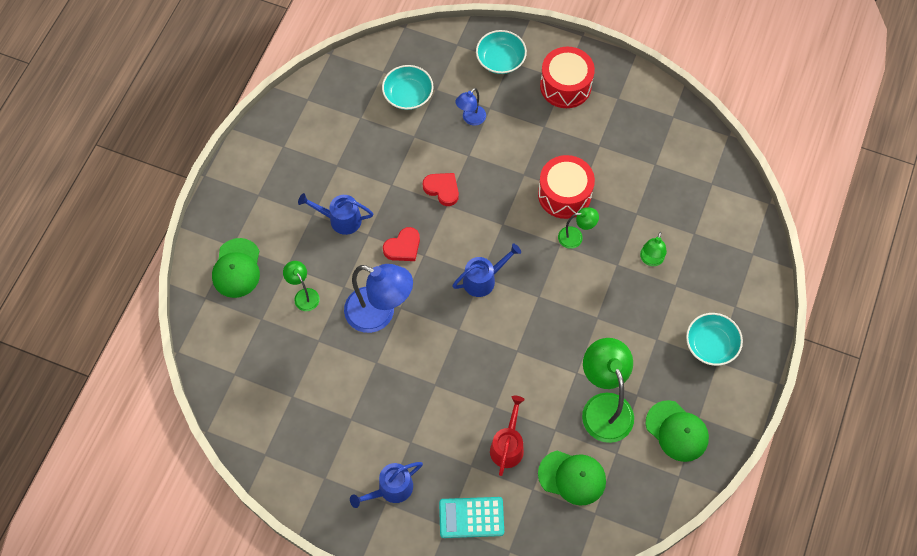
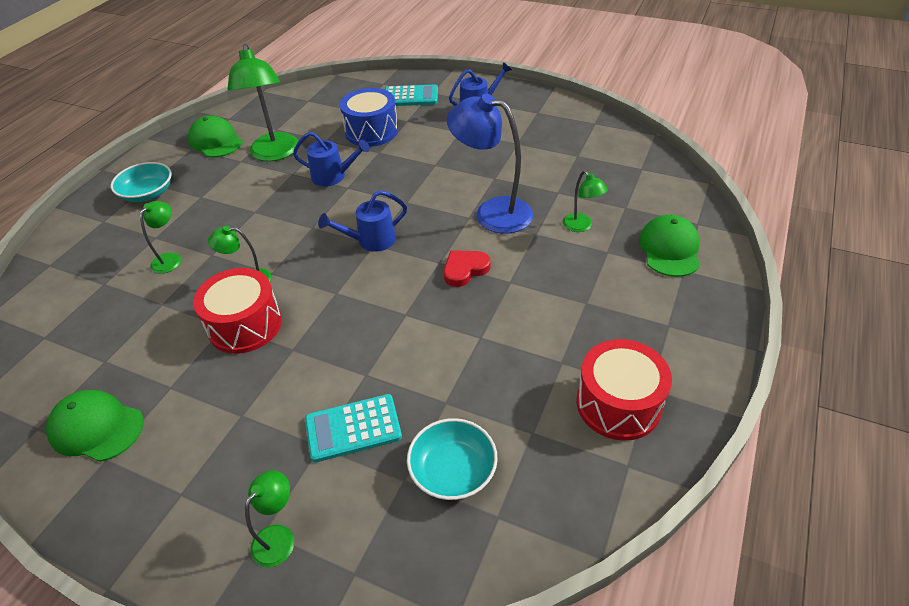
camera: 175 degrees left, 20 degrees down
(340, 219) = (548, 297): blue watering can -> blue watering can (334, 176)
(442, 189) = (409, 331): red heart -> none
(470, 119) = (353, 428): blue lamp -> turquoise calculator
(500, 60) = (279, 537): turquoise bowl -> green lamp
(508, 445) = (371, 131): red watering can -> blue drum
(565, 86) = (181, 483): red drum -> red drum (618, 404)
(572, 477) = (320, 116): green cap -> green cap (96, 427)

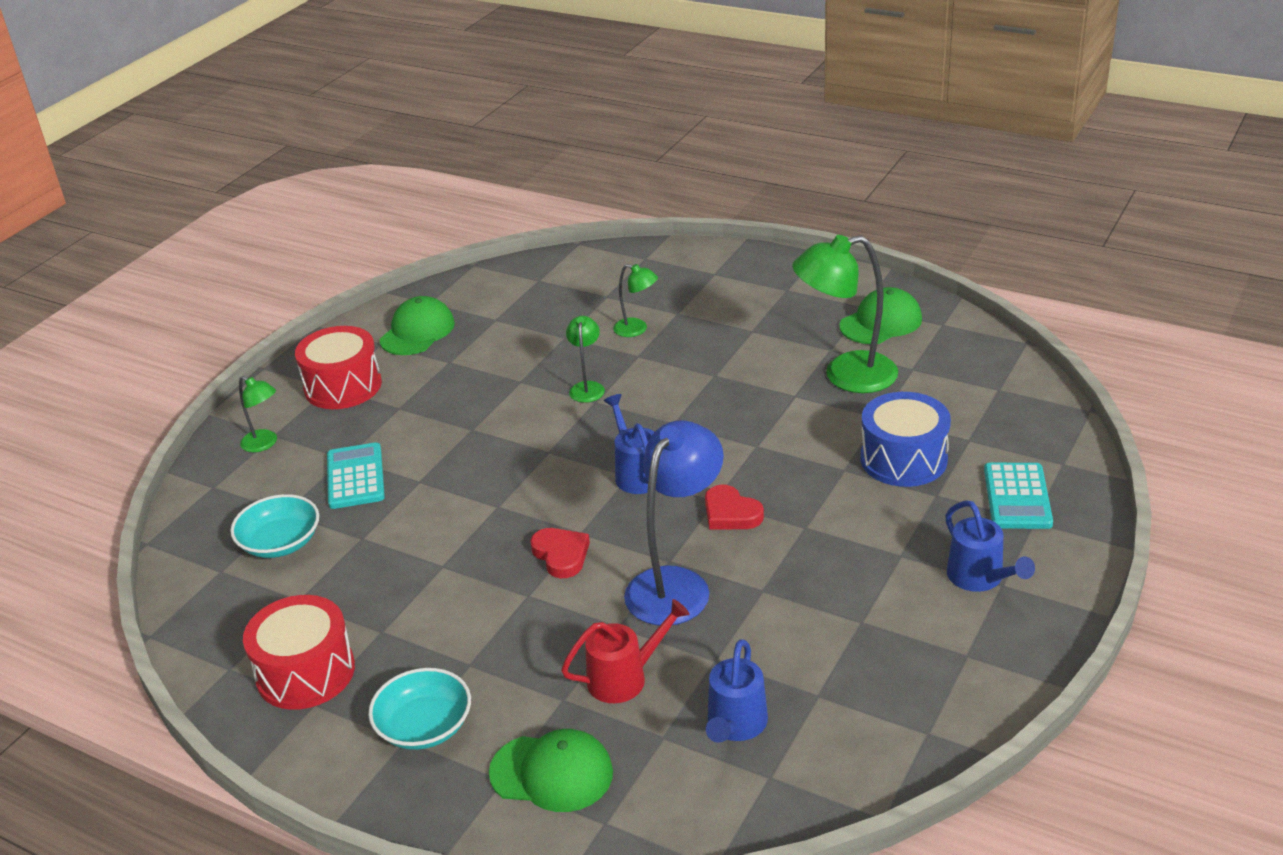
camera: 95 degrees right, 10 degrees down
(148, 193) = (764, 292): turquoise bowl -> turquoise bowl (424, 726)
(245, 325) = (517, 394): red drum -> red drum (343, 386)
(334, 176) = (784, 431): blue watering can -> blue watering can (735, 726)
(420, 194) = (731, 513): none -> red heart
(581, 226) = (625, 677): green lamp -> red watering can

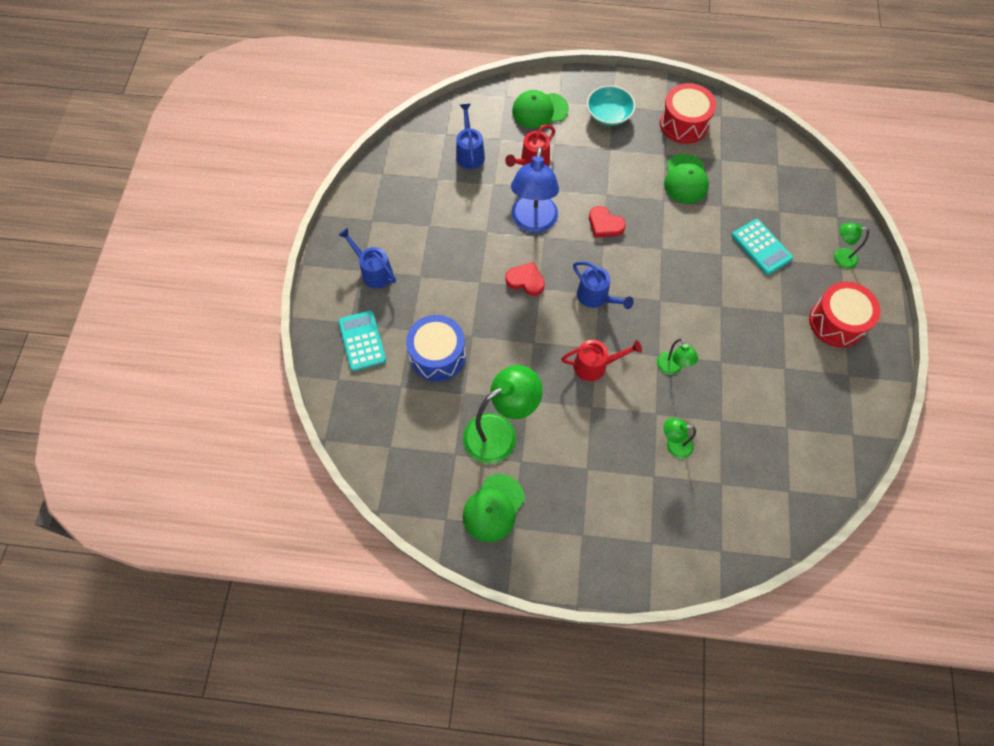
camera: 155 degrees right, 30 degrees up
(280, 543) = (762, 190): turquoise bowl -> none
(417, 331) = (833, 396): green cap -> green cap (685, 179)
(684, 408) = (595, 365): none -> red watering can

